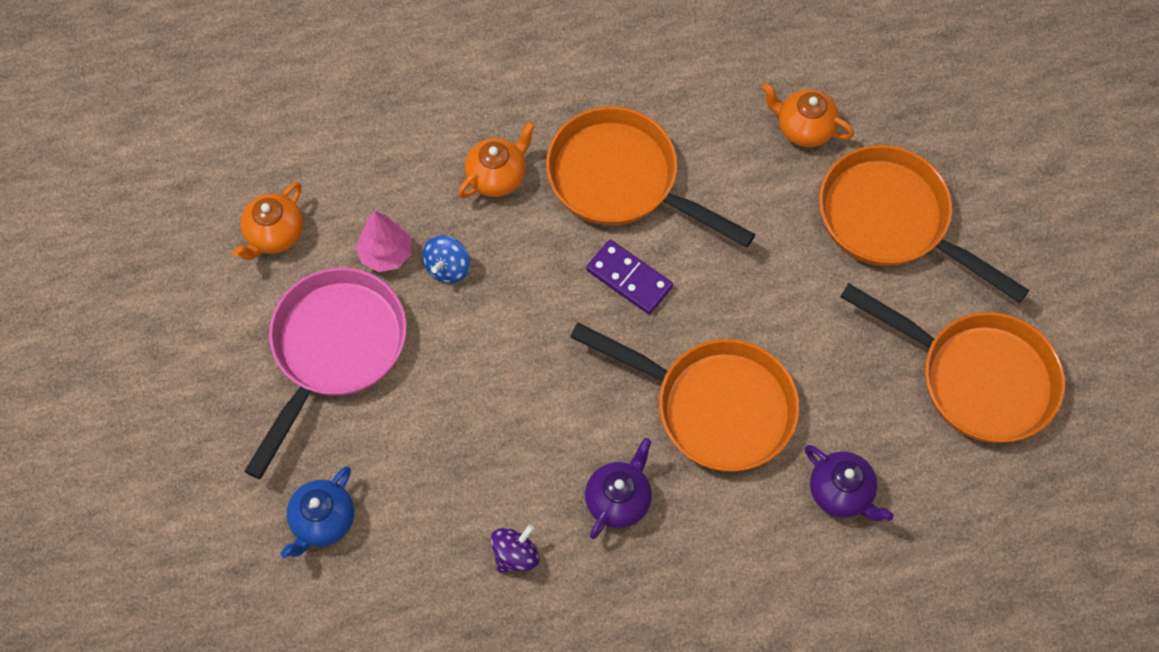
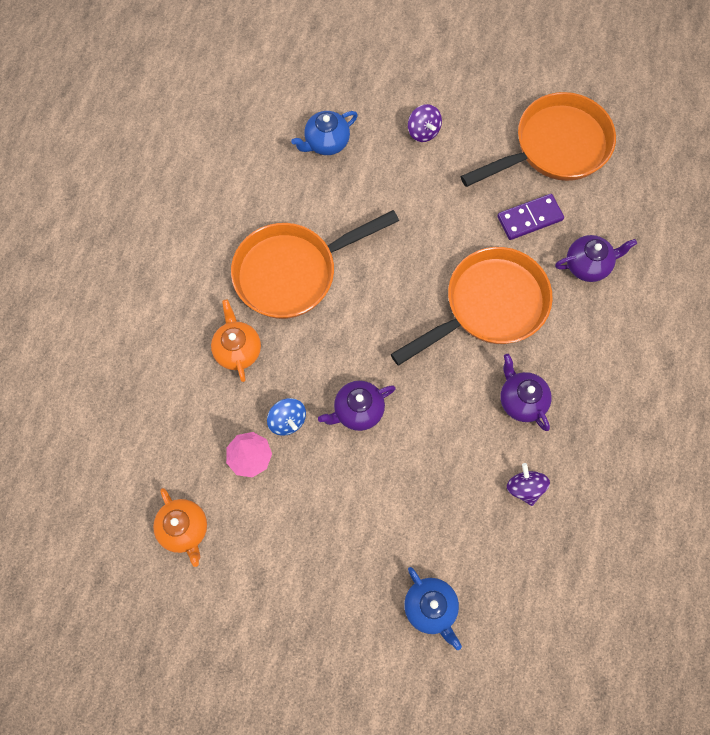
camera: 60 degrees left, 5 degrees up
(334, 350) = (304, 533): pink pan -> none
(501, 332) = (357, 411): none -> purple teapot
(629, 279) = (368, 307): purple domino -> purple domino (529, 218)
(803, 128) = (326, 143): orange teapot -> blue teapot
(891, 221) = (423, 131): orange pan -> purple spinning top

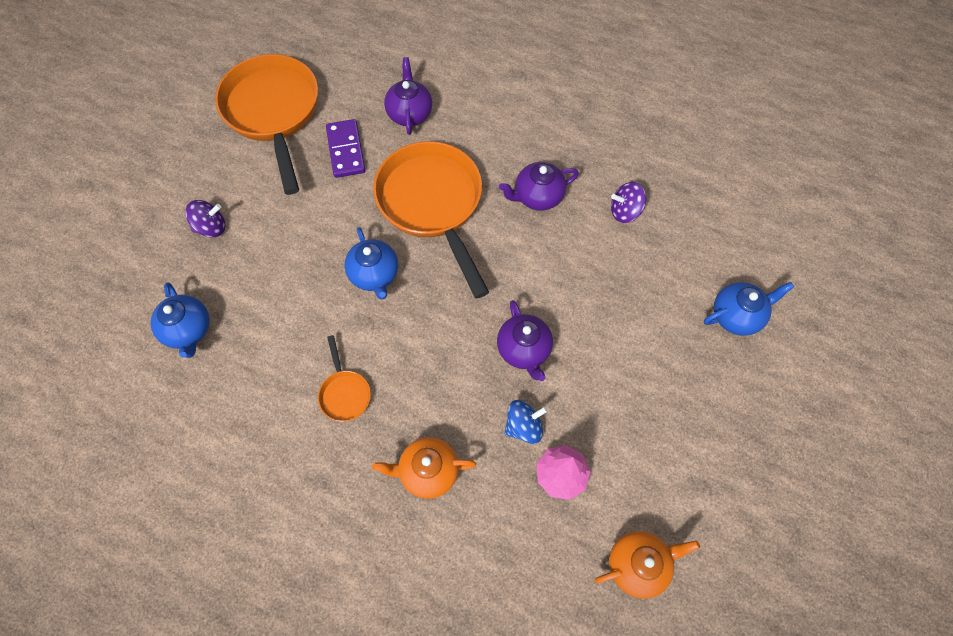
camera: 80 degrees left, 5 degrees down
(293, 272) = (344, 393): orange pan -> orange pan, size x0.43
(405, 271) = (374, 275): none -> blue teapot

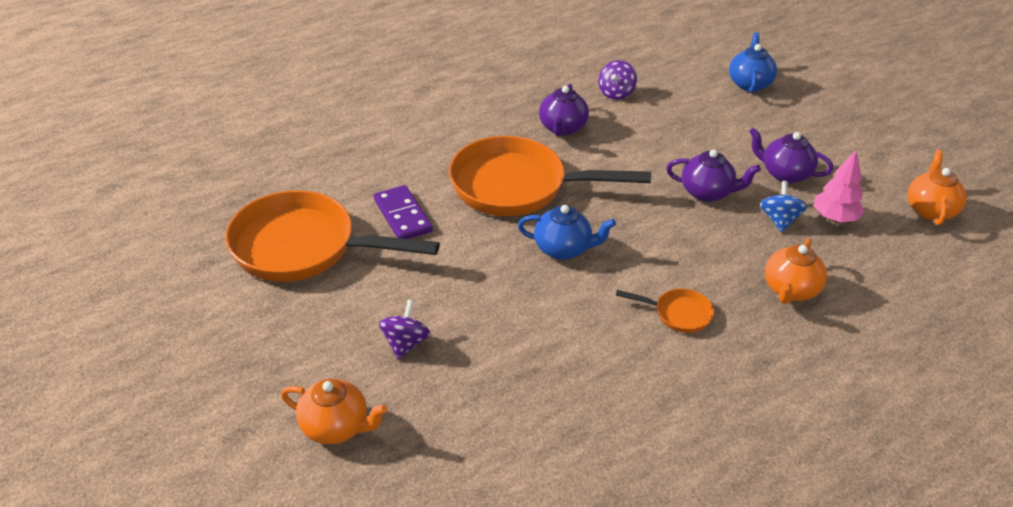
camera: 60 degrees left, 25 degrees down
(115, 231) = (336, 427): none -> orange teapot
(188, 330) = (522, 405): blue teapot -> none
(346, 150) = (403, 216): purple domino -> purple domino turned 45 degrees clockwise
(409, 113) = (401, 162): purple teapot -> purple teapot (784, 174)

